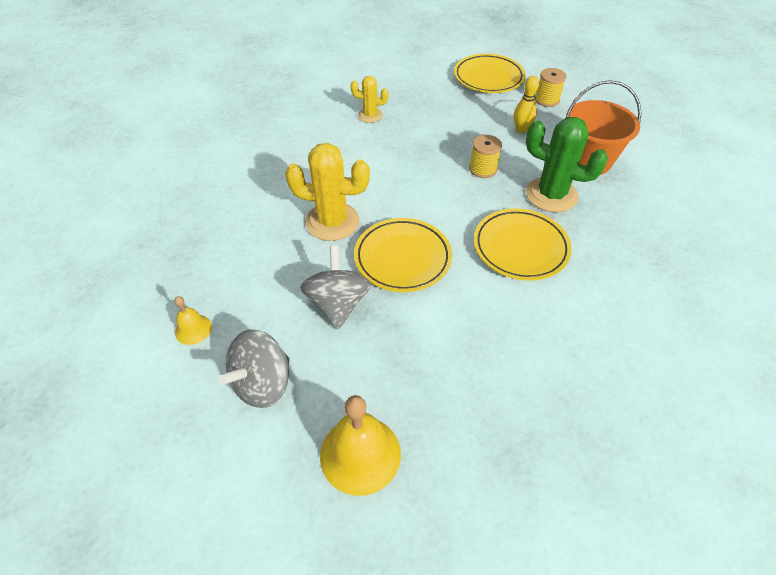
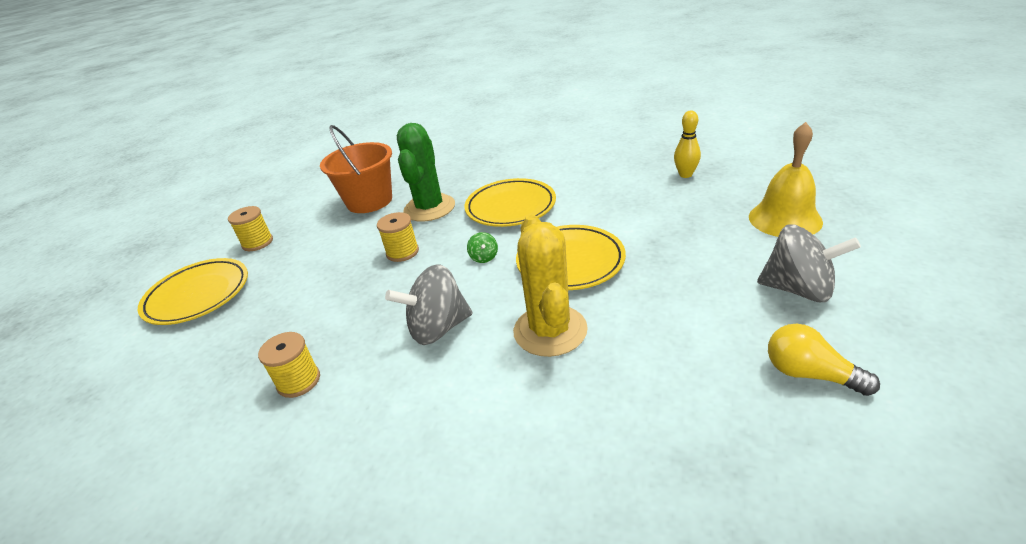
camera: 105 degrees left, 15 degrees down
(193, 329) = (809, 374): yellow bell -> yellow light bulb
(338, 304) = (664, 280): grey spinning top -> grey spinning top (438, 328)
(370, 115) = (299, 381): yellow cactus -> yellow spool
(444, 211) = (484, 257): none -> green spinning top
(521, 130) = (321, 246): yellow bowling pin -> yellow bowling pin (685, 175)

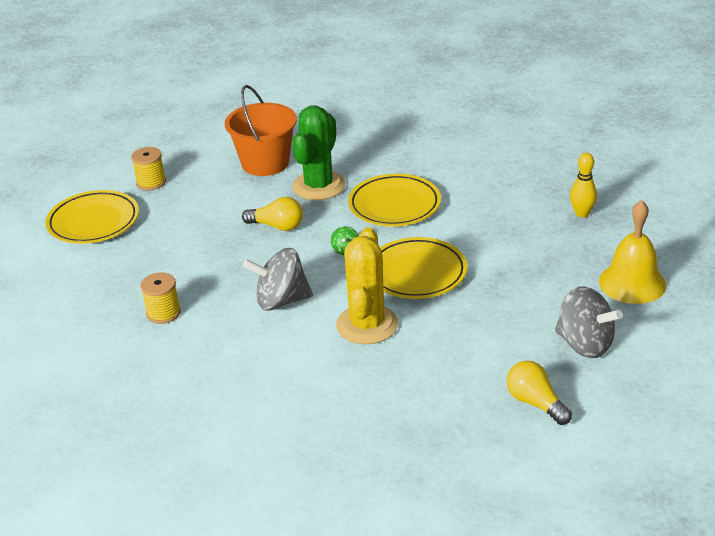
camera: 15 degrees right, 0 degrees up
(402, 252) = (277, 226): yellow spool -> yellow light bulb

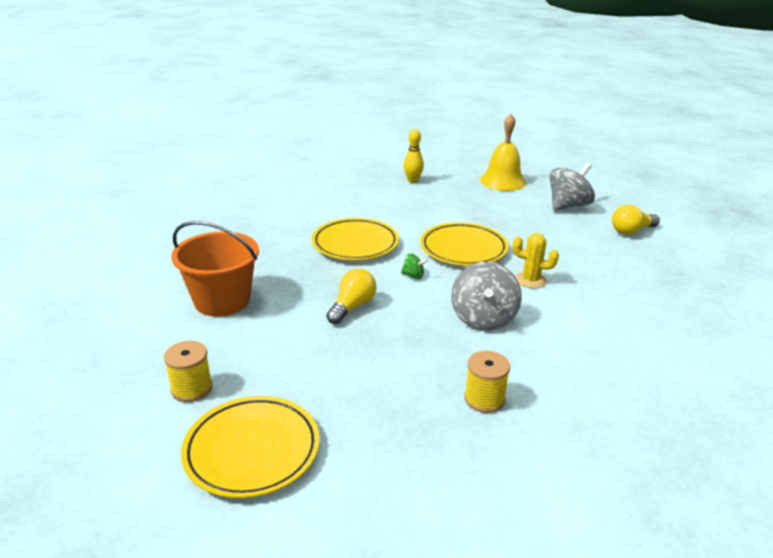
camera: 80 degrees left, 5 degrees down
(319, 186) = (294, 275): green cactus -> none
(367, 325) = (530, 280): yellow cactus -> yellow cactus, size x0.56

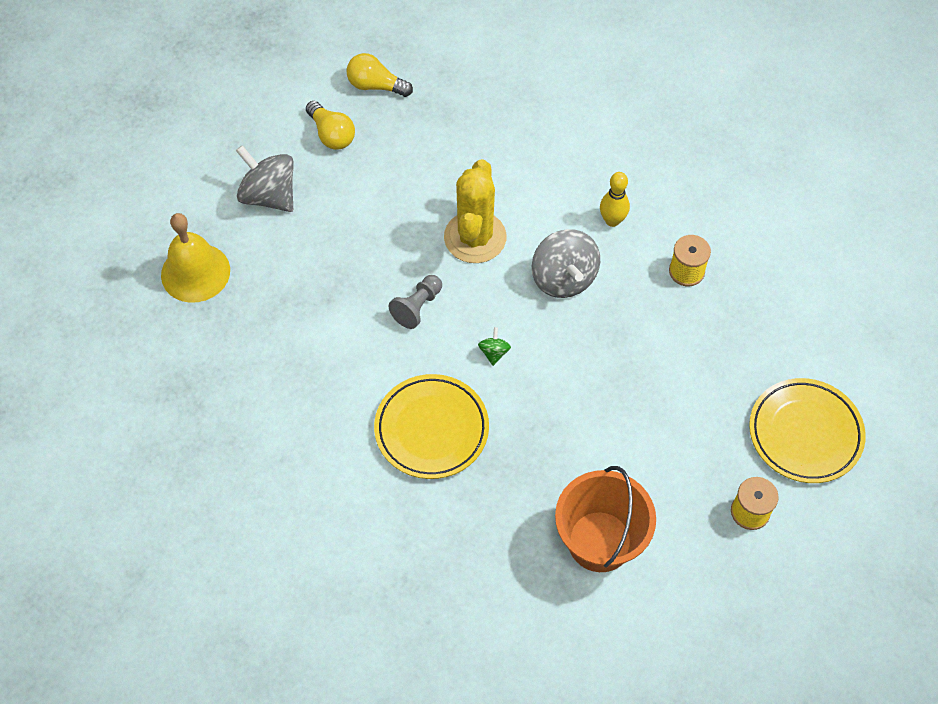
camera: 100 degrees left, 30 degrees up
(352, 307) = (575, 403): yellow light bulb -> yellow light bulb (376, 86)
(413, 180) = (211, 391): yellow bowling pin -> yellow bowling pin (612, 220)
(463, 249) = (417, 307): yellow plate -> grey pawn
(483, 319) = (563, 278): grey spinning top -> grey spinning top turned 75 degrees clockwise
(530, 280) = (475, 237): yellow cactus -> yellow cactus, size x1.80

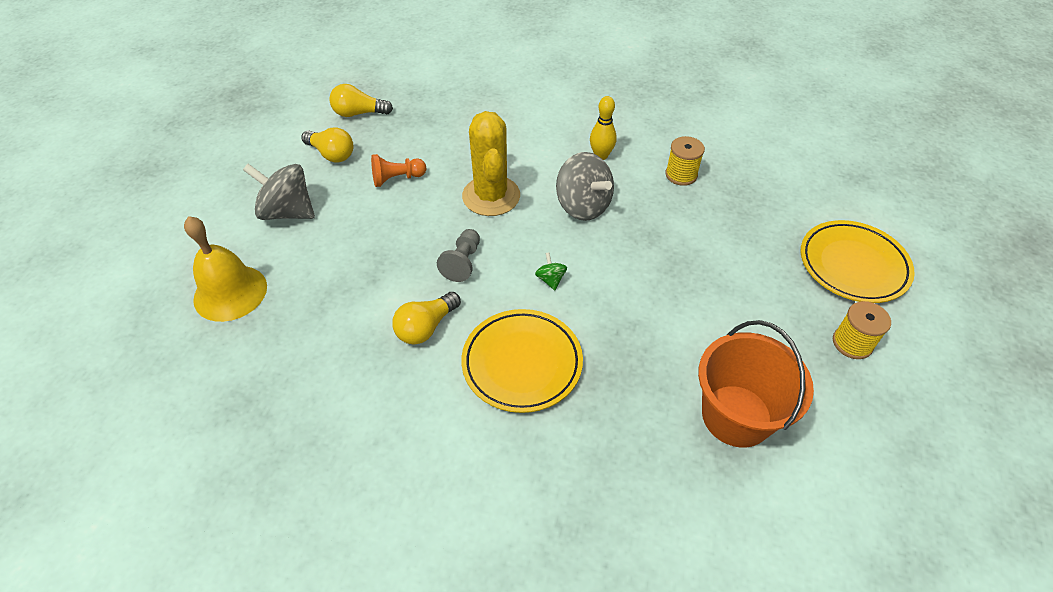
camera: 20 degrees left, 10 degrees down
(359, 365) = (426, 327): none -> yellow light bulb
(388, 186) = (397, 179): none -> orange pawn

